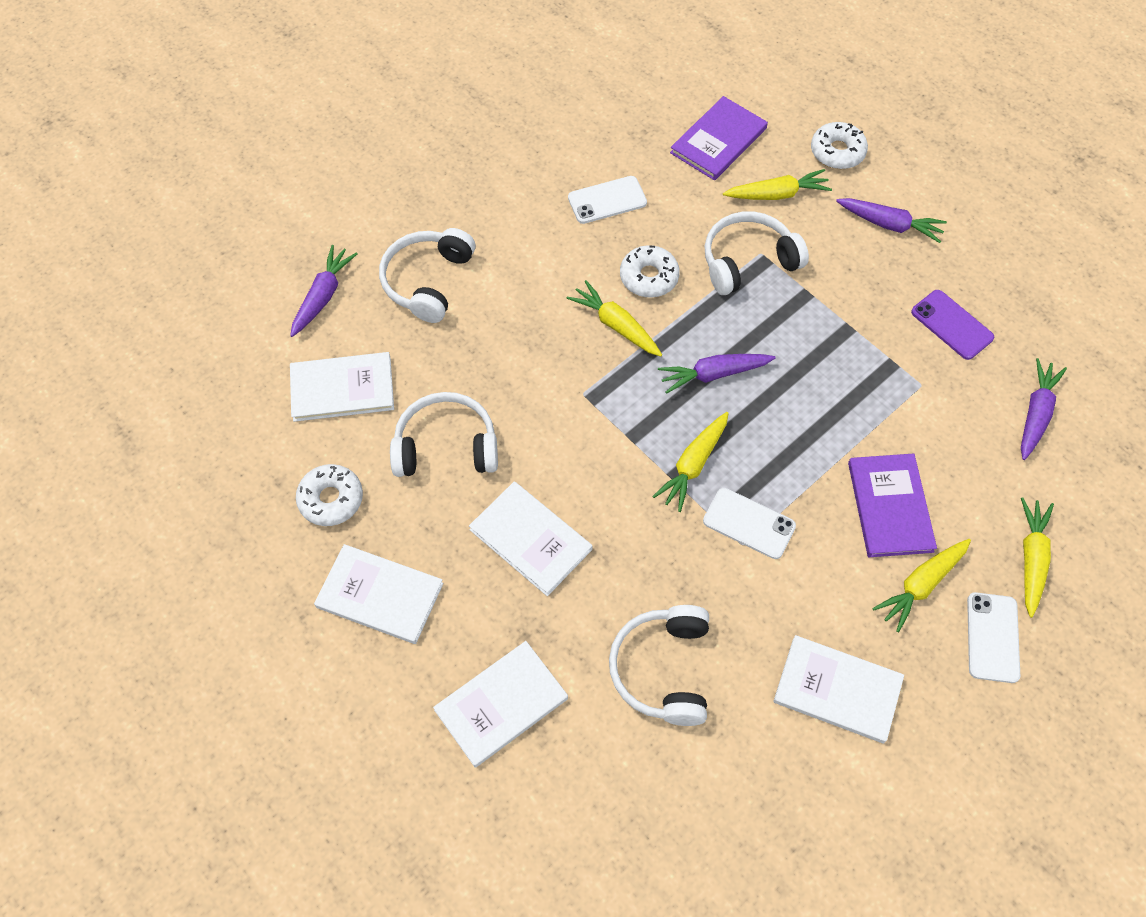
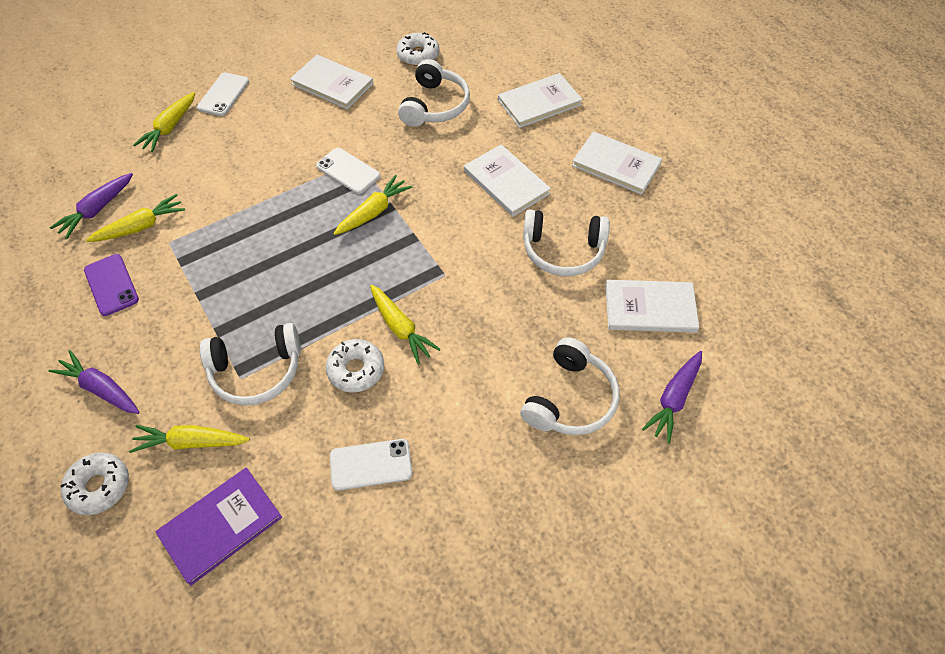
camera: 170 degrees left, 5 degrees down
(331, 499) = (654, 227): white donut -> white donut (418, 55)
(713, 374) = (331, 274): purple carrot -> none
(889, 506) = (244, 167): purple book -> none
(921, 585) = (250, 124): yellow carrot -> yellow carrot (141, 227)

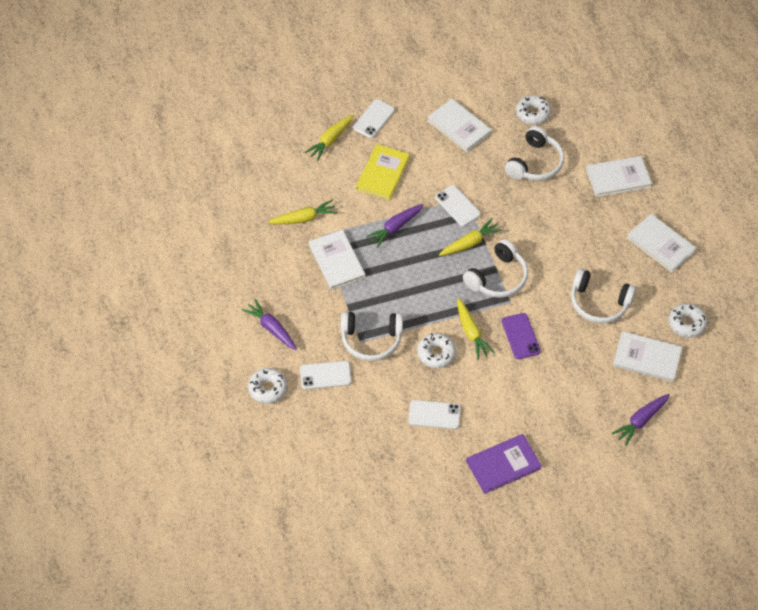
camera: 15 degrees right, 0 degrees up
(97, 210) = (274, 198): purple carrot -> purple carrot (395, 227)
(111, 285) = (281, 258): purple phone -> purple phone (520, 336)
(191, 442) = (325, 375): yellow carrot -> white phone
(221, 525) = (338, 428): purple book -> purple book (503, 464)
(243, 152) = (382, 173): none -> yellow book
(506, 182) = (573, 240): white book -> white book (336, 261)
(570, 399) = (572, 405): white headphones -> white headphones (497, 278)
(684, 252) = (686, 323): none -> white donut

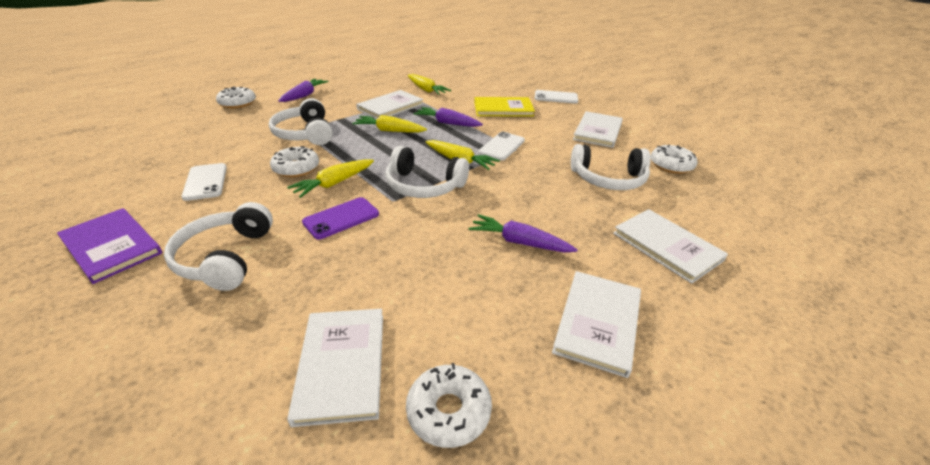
camera: 65 degrees right, 20 degrees down
(325, 375) = (256, 121): white phone -> none
(330, 140) = (514, 87): yellow carrot -> yellow carrot (389, 131)
(599, 303) = (433, 276): white headphones -> white headphones (226, 258)
(641, 421) = (183, 394): purple carrot -> purple carrot (519, 242)

